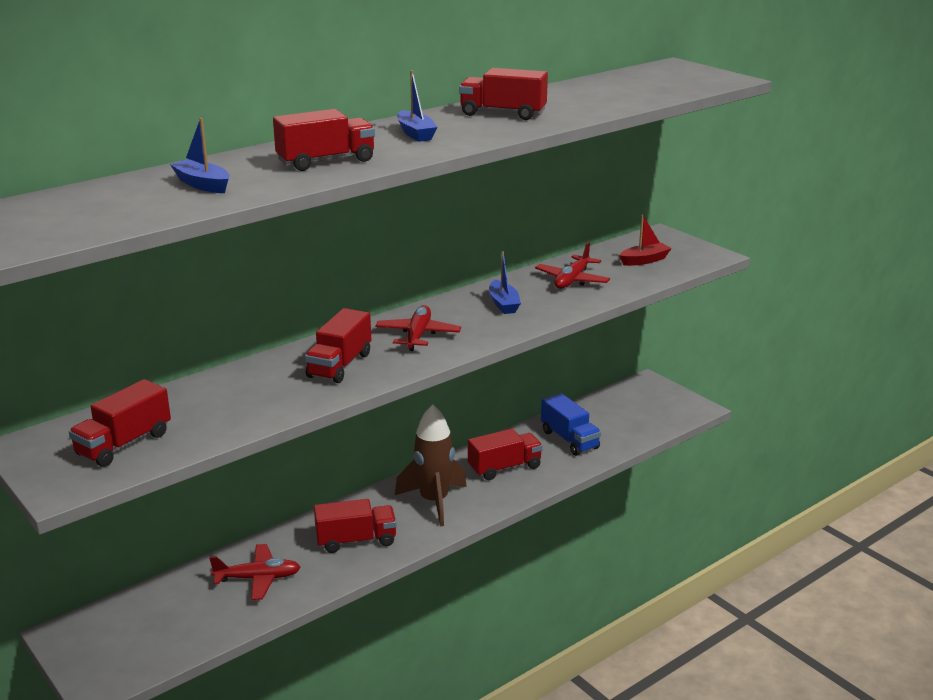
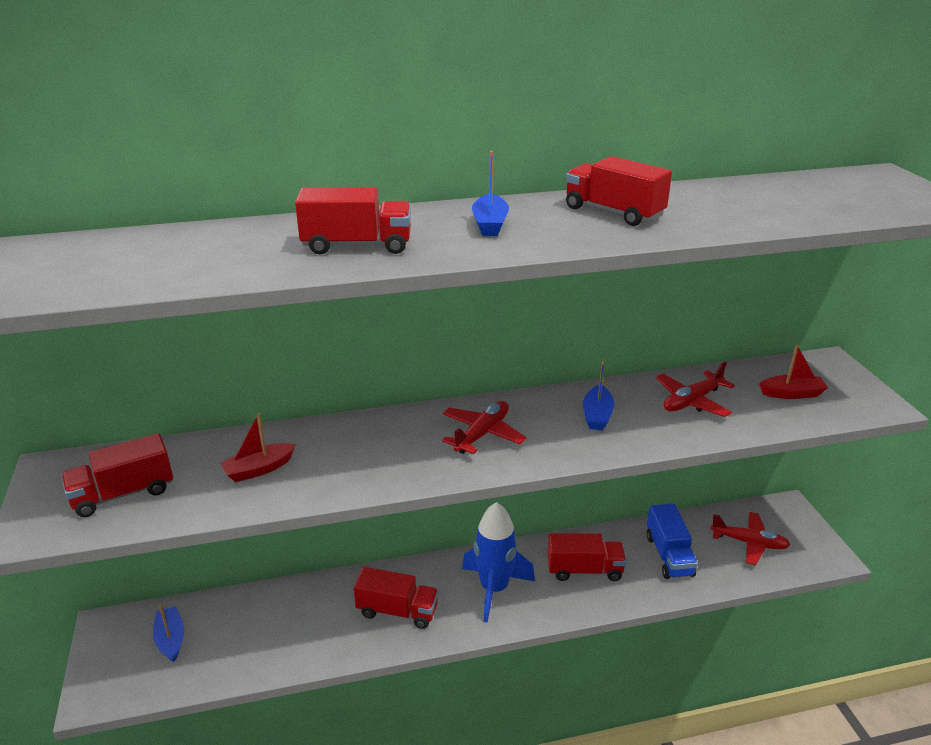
camera: 25 degrees right, 5 degrees up
(203, 185) = (205, 254): blue boat -> blue boat (171, 639)
(238, 400) = (259, 469): none -> red boat
(258, 578) = (289, 624): red plane -> red plane (749, 543)
(339, 365) = (380, 452): red truck -> none
(434, 501) = (494, 589): brown rocket -> blue rocket

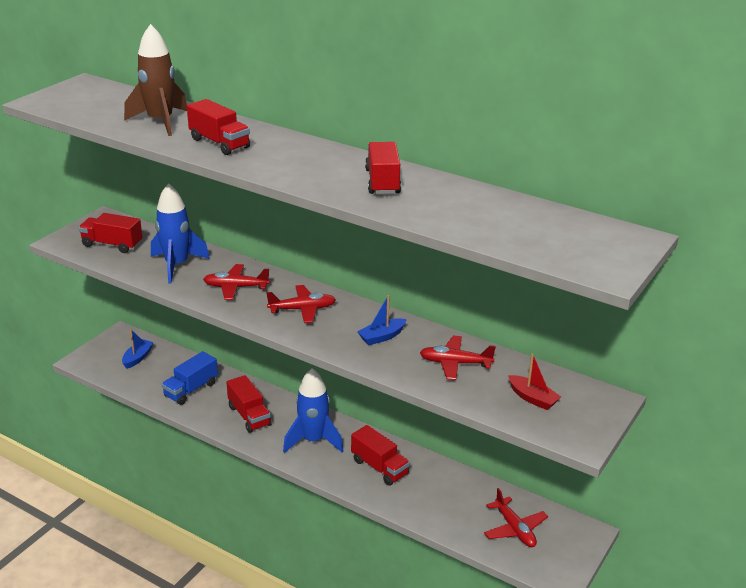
camera: 45 degrees right, 0 degrees up
(219, 253) = (160, 122): none -> brown rocket
(259, 469) = (177, 265): red boat -> blue rocket
(373, 453) = (236, 287): none -> red plane
(490, 224) = (303, 159): blue boat -> none
(669, 555) = (445, 497): blue truck -> blue truck (191, 390)

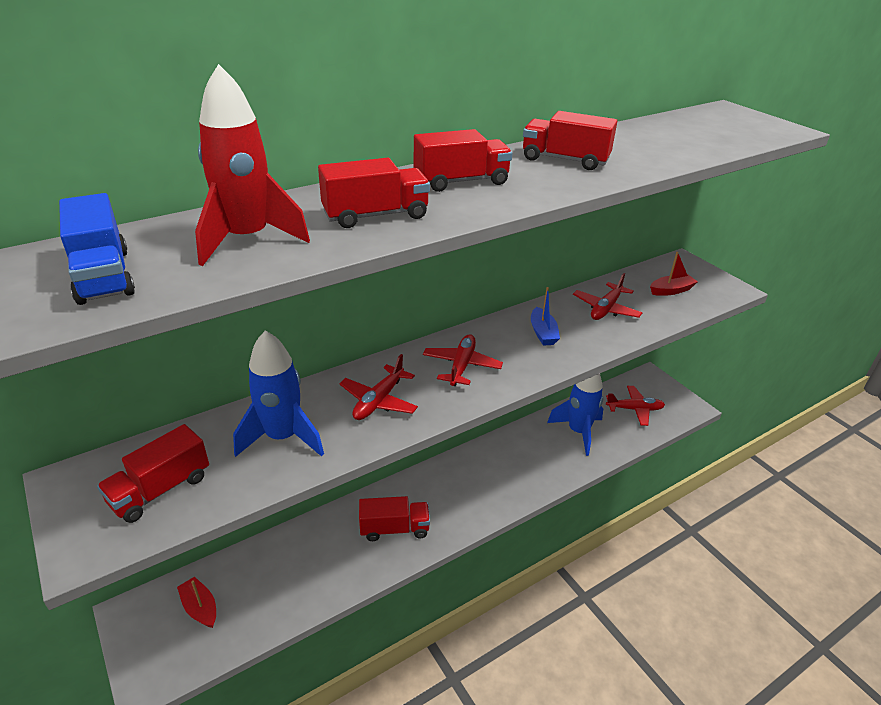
camera: 65 degrees left, 5 degrees up
(137, 358) = (200, 607): blue boat -> red boat
(160, 122) = (248, 239): brown rocket -> red rocket
(191, 390) = (310, 568): blue truck -> blue truck (103, 276)
(313, 440) = (465, 490): blue rocket -> blue rocket (578, 431)
(379, 467) = (527, 458): red truck -> red truck (461, 181)

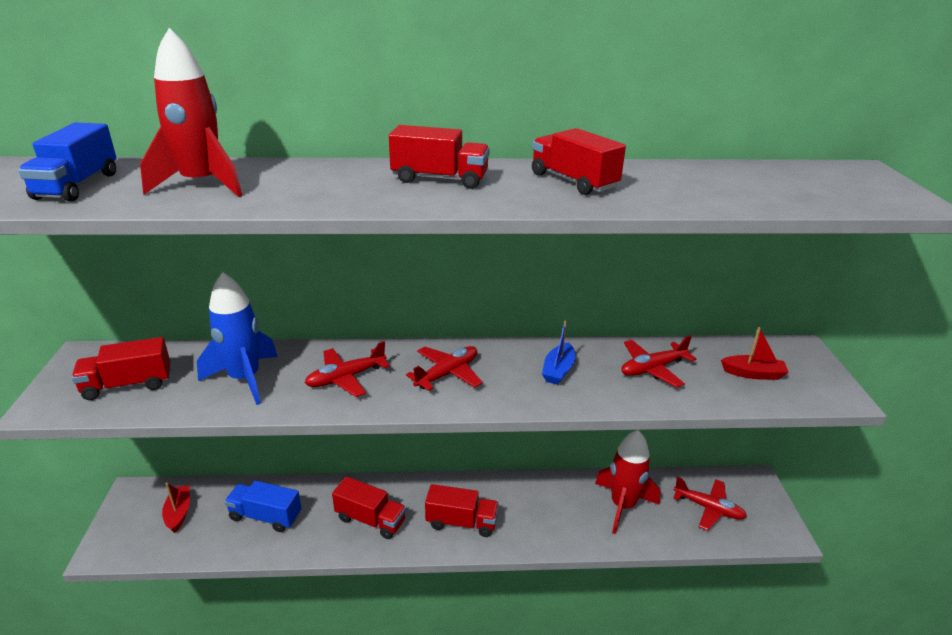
camera: 30 degrees right, 5 degrees down
(294, 570) = (265, 516): none -> blue truck
(376, 215) = (322, 189): red truck -> red truck (461, 522)
(578, 431) = (622, 506): blue rocket -> red rocket

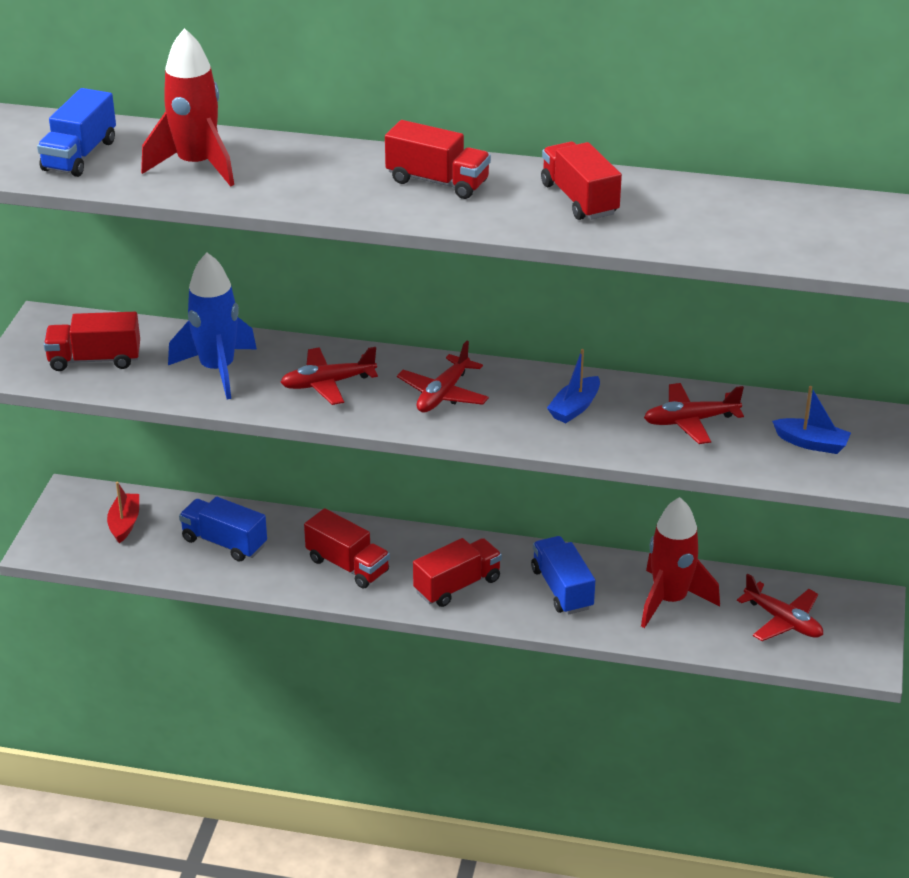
camera: 15 degrees right, 5 degrees up
(447, 374) = (443, 394): red plane -> red plane turned 150 degrees clockwise
(461, 522) = (457, 585): red truck -> red truck turned 60 degrees counterclockwise
(541, 510) = (562, 589): none -> blue truck
(753, 374) = (811, 443): red boat -> blue boat

